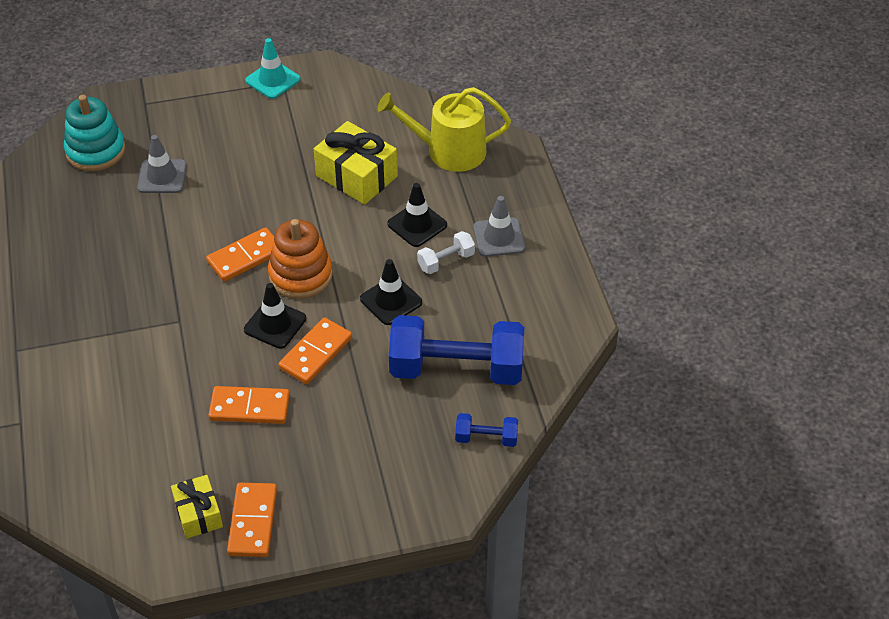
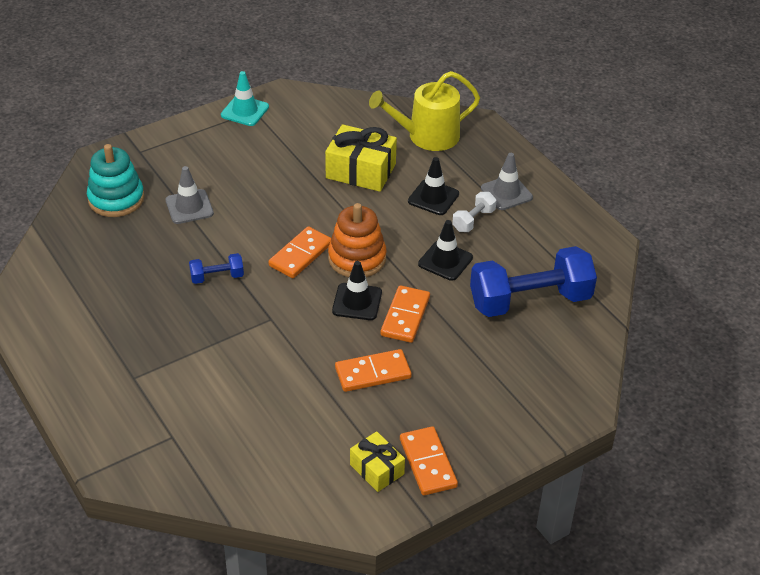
camera: 20 degrees left, 5 degrees down
(486, 438) = (584, 347): blue dumbbell -> blue dumbbell (217, 277)

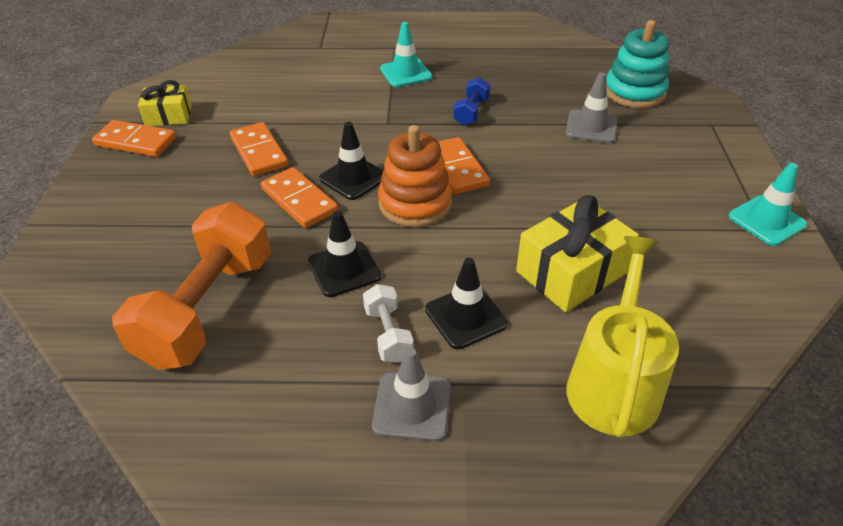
camera: 125 degrees right, 0 degrees up
(180, 345) = (406, 73): none -> turquoise traffic cone
(373, 373) = (259, 152): orange domino -> orange domino turned 45 degrees counterclockwise
(530, 300) = (208, 309): blue dumbbell -> orange dumbbell

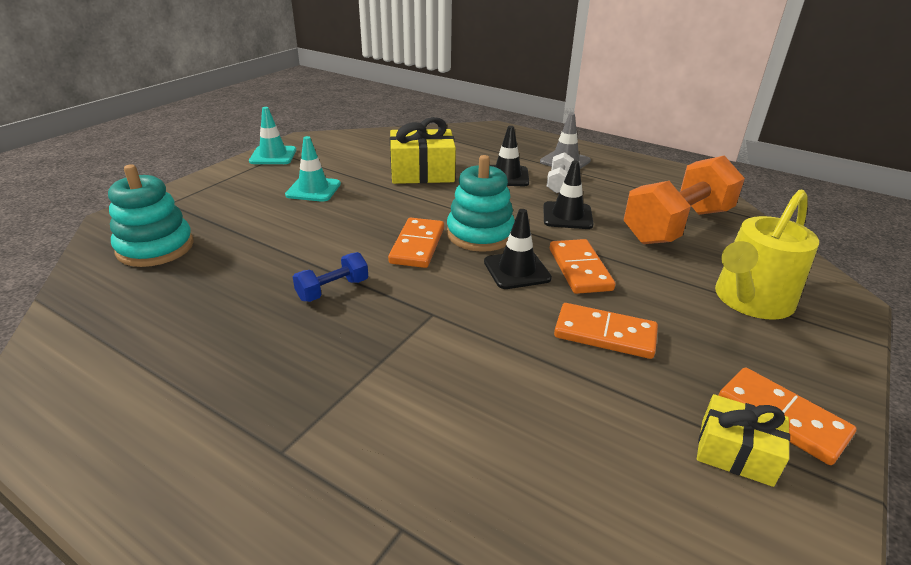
camera: 150 degrees left, 10 degrees down
(259, 152) = (605, 334): orange domino -> orange domino turned 75 degrees counterclockwise
(406, 73) = (331, 381): turquoise traffic cone -> turquoise traffic cone (313, 189)
(415, 203) = (480, 234): orange stacking toy -> turquoise stacking toy
(591, 127) = (256, 235): grey traffic cone -> none
(614, 383) = (460, 142): yellow watering can -> yellow watering can (750, 300)

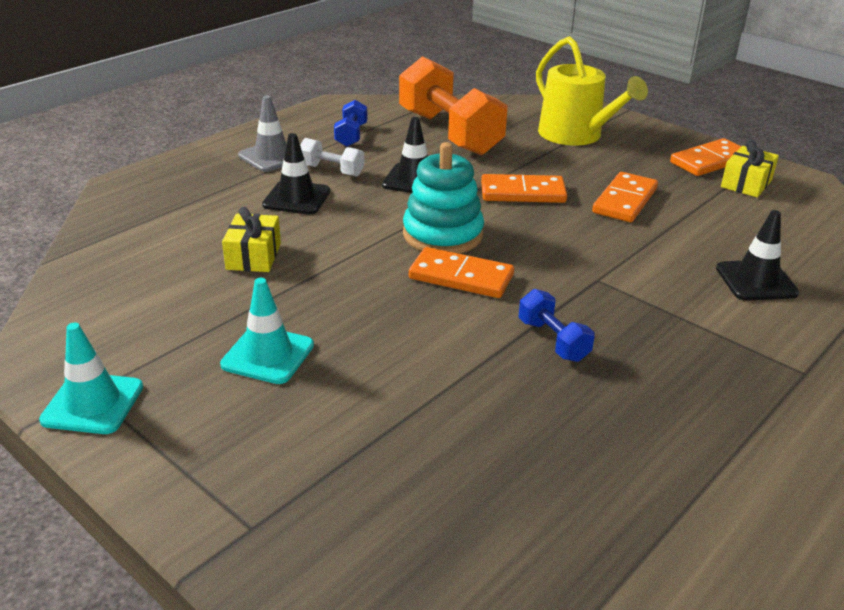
camera: 80 degrees left, 0 degrees up
(155, 248) = (422, 518): turquoise stacking toy -> none
(422, 173) = (254, 256): yellow gift -> yellow gift, size x0.61
(517, 270) = (521, 224): black traffic cone -> black traffic cone (756, 281)
(628, 184) = (351, 135): none -> blue dumbbell

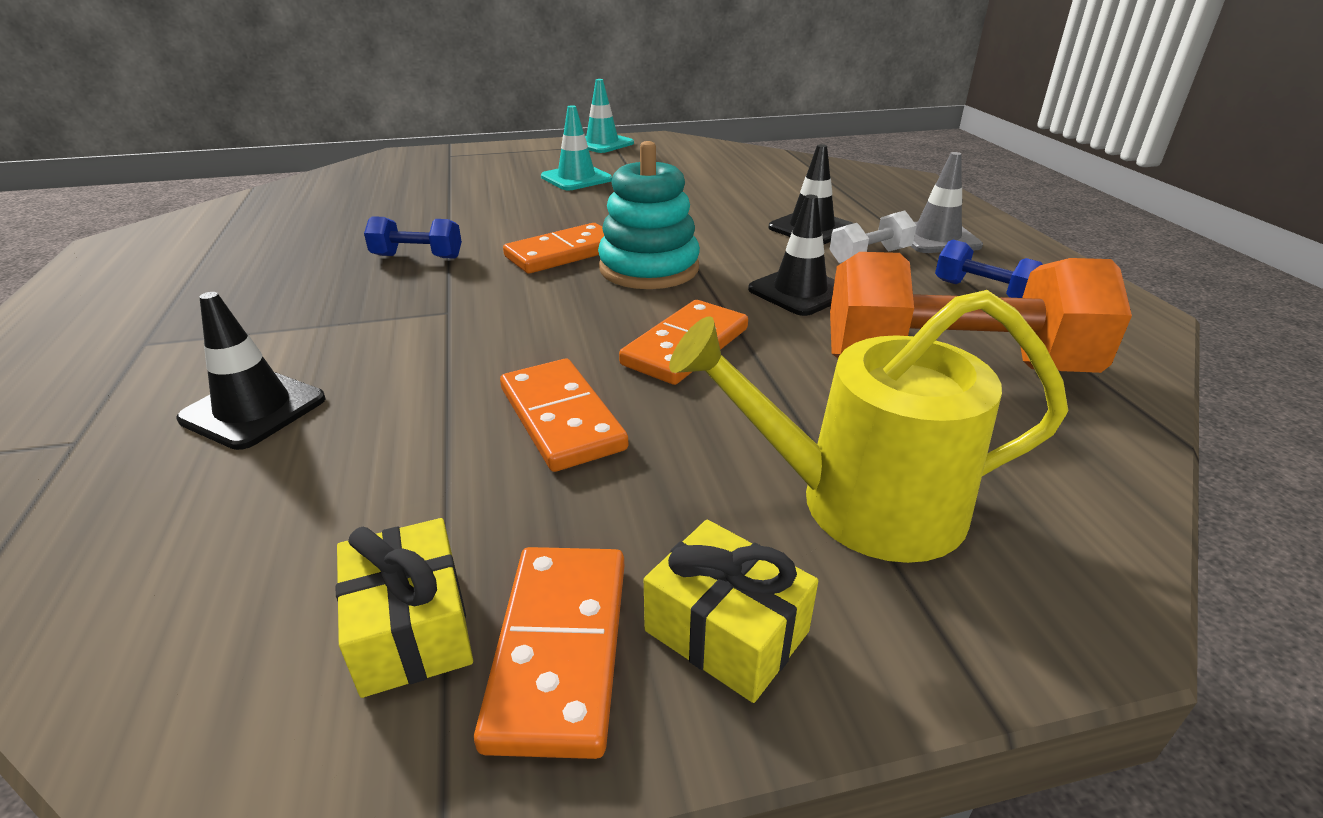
camera: 125 degrees right, 0 degrees up
(254, 256) = (715, 196): yellow gift -> yellow gift (726, 631)

